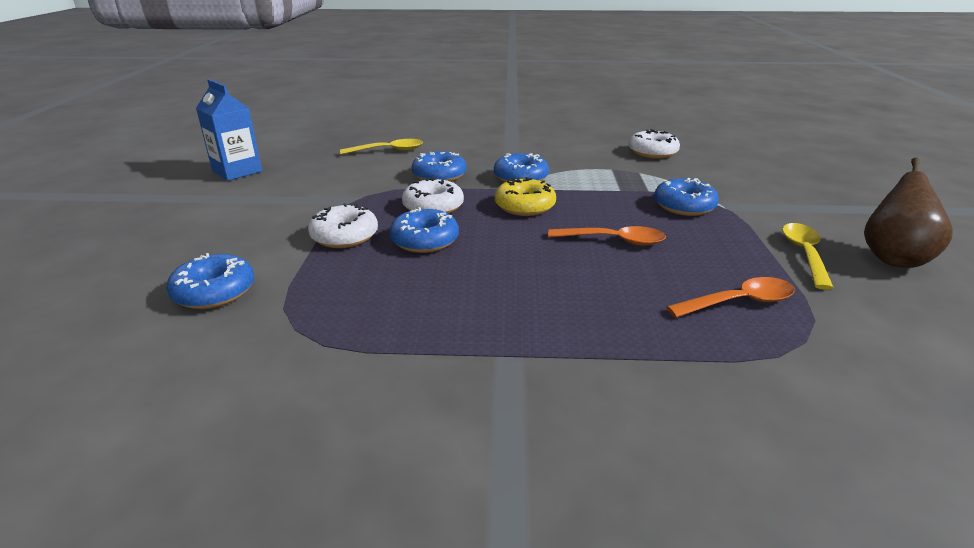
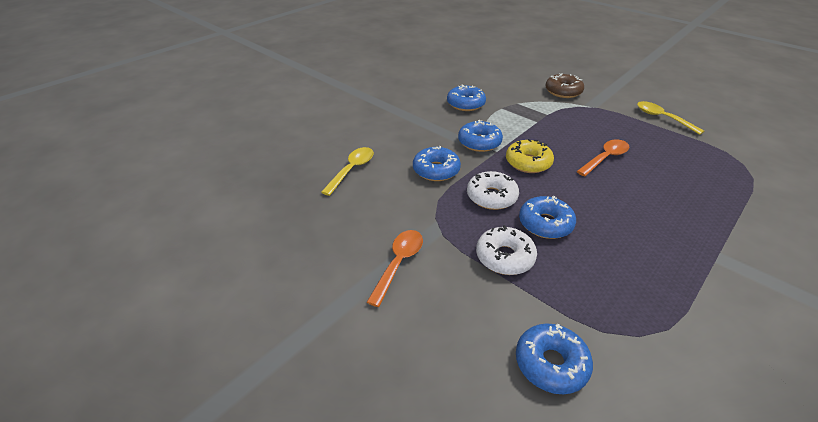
camera: 50 degrees left, 10 degrees up
(237, 171) = (286, 269): blue carton -> none
(652, 152) = (492, 84): white donut -> none
(684, 206) = (579, 116): blue donut -> blue donut (465, 104)
(723, 185) = (563, 91): none -> brown donut
(739, 302) = (700, 160): orange spoon -> orange spoon (398, 263)
(893, 258) = (681, 102): brown pear -> none

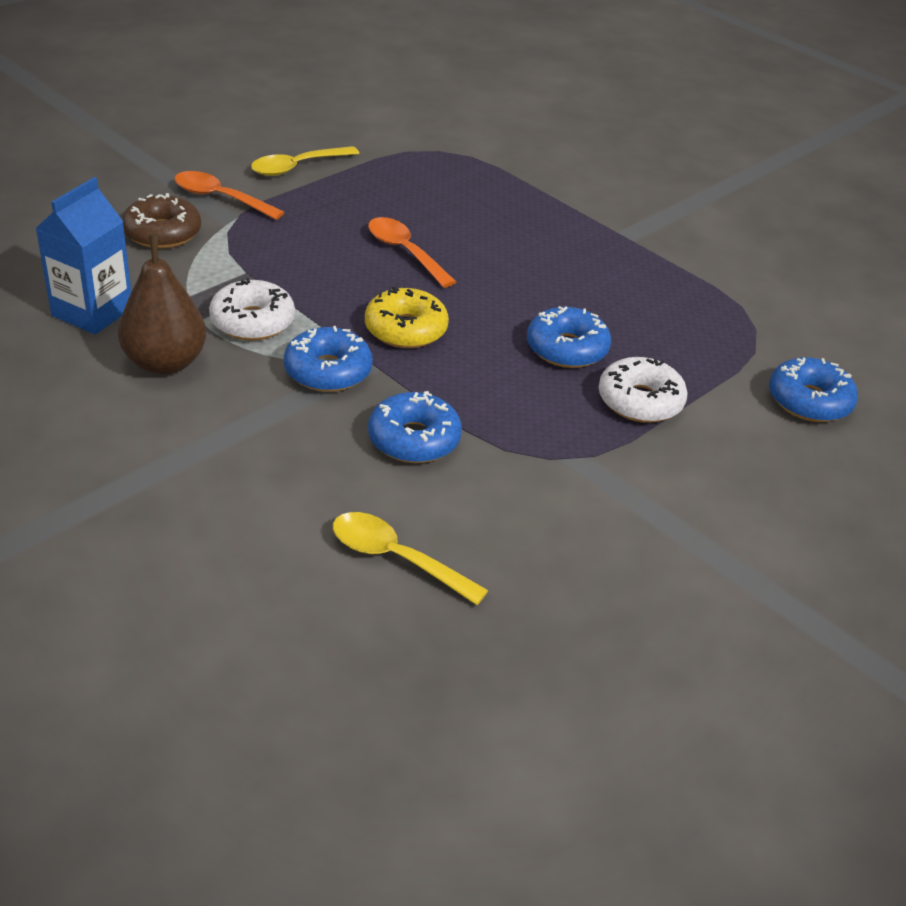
camera: 90 degrees left, 0 degrees up
(398, 263) = (663, 511): orange spoon -> orange spoon (220, 198)
(465, 104) = (165, 363): blue donut -> brown pear
(491, 197) = (499, 387): white donut -> white donut (252, 321)
(492, 85) = (92, 312): none -> blue carton

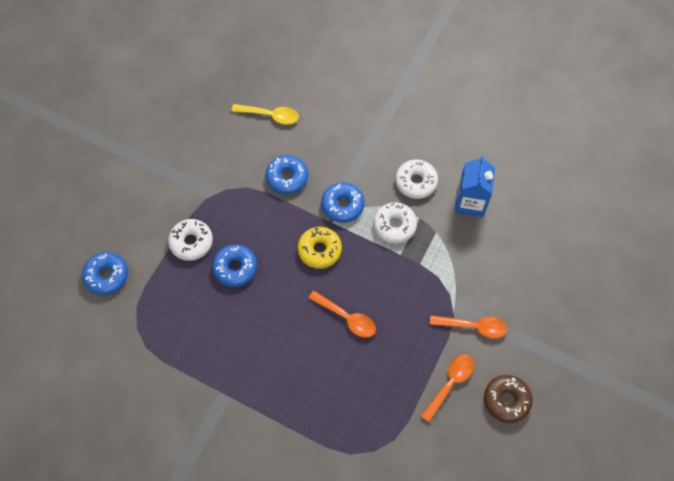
camera: 165 degrees right, 25 degrees up
(162, 233) = (481, 278): brown donut -> brown donut (506, 400)
(165, 363) = (416, 182): brown pear -> white donut
(297, 167) = (450, 383): yellow spoon -> orange spoon

